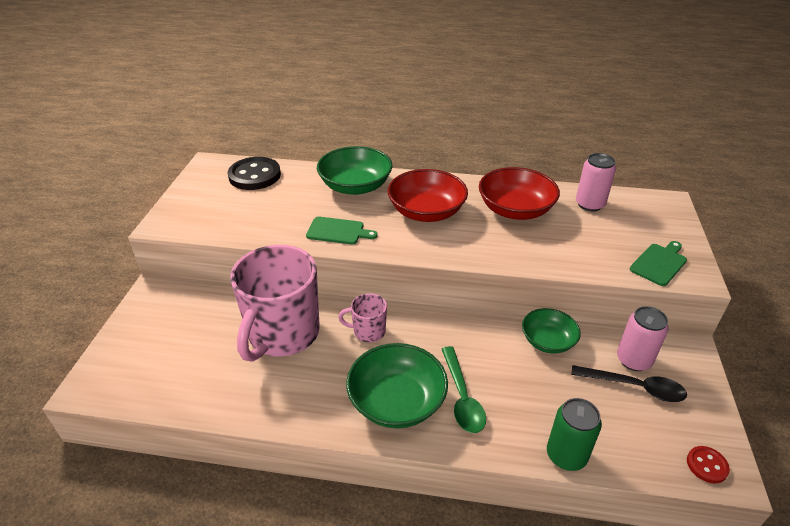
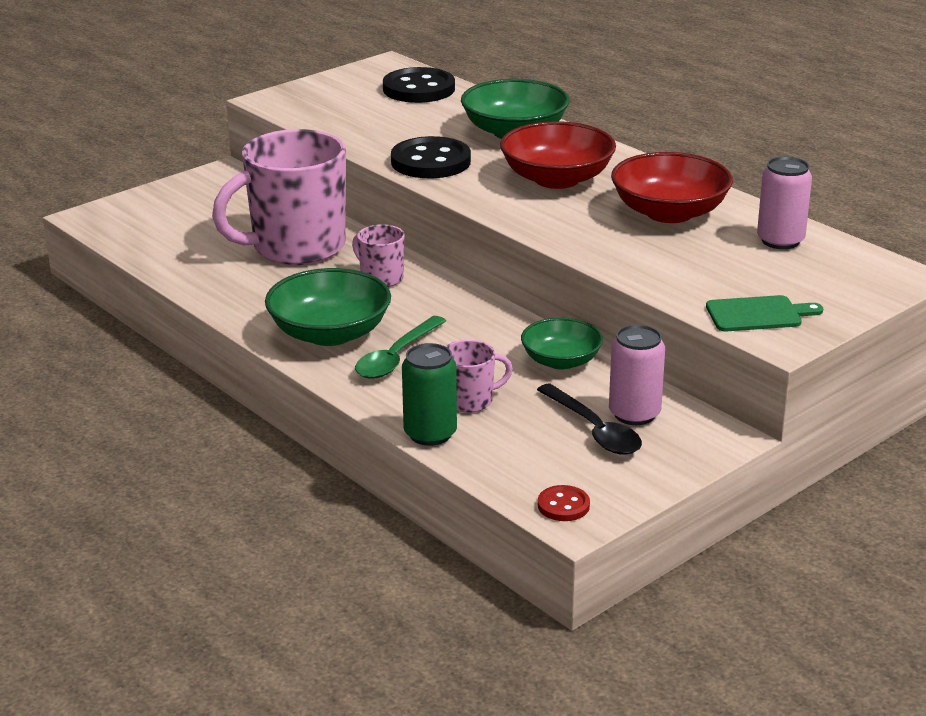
camera: 40 degrees right, 10 degrees down
(338, 231) = (430, 162): green cutting board -> black button
(548, 408) = (470, 401): none -> pink mug

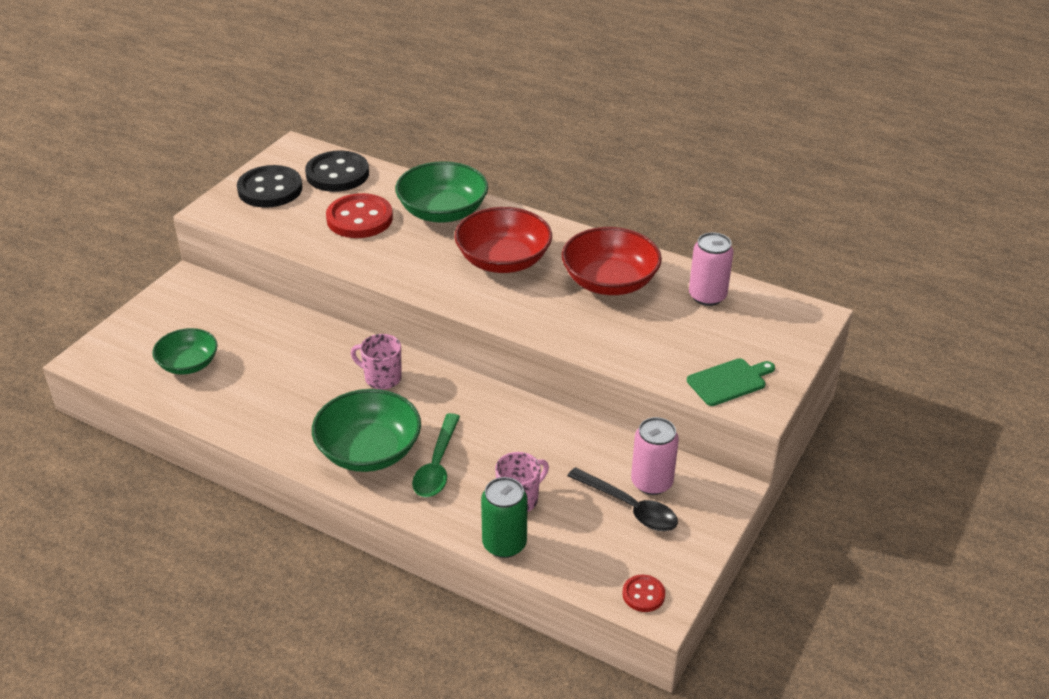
camera: 20 degrees left, 10 degrees up
(296, 248) = (292, 358): pink mug -> none
(419, 126) = (359, 219): none -> red button
(430, 162) = (390, 260): black button -> black button (270, 189)
(561, 361) = (569, 438): green bowl -> green bowl (188, 364)

